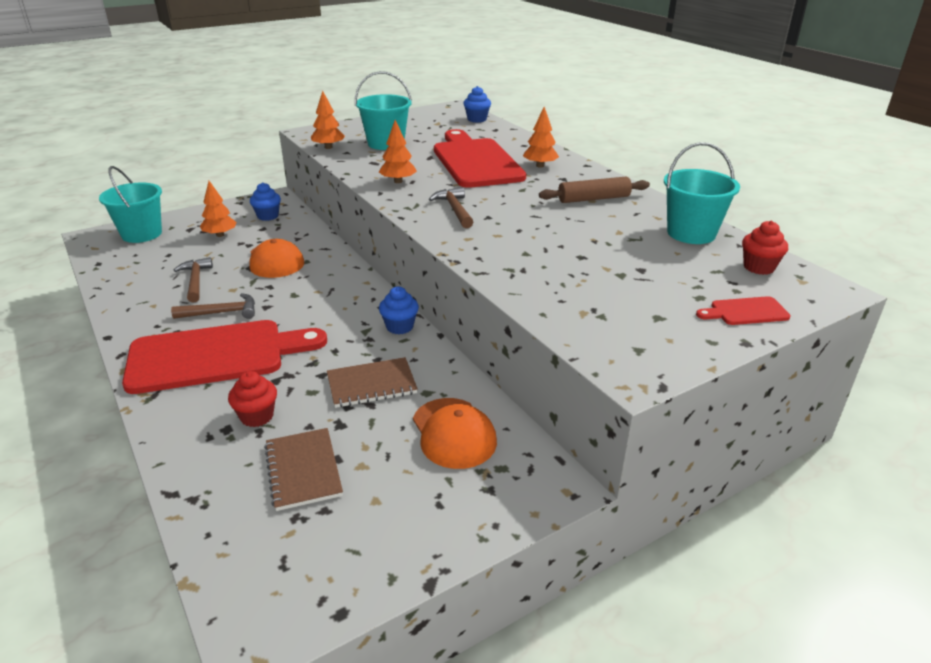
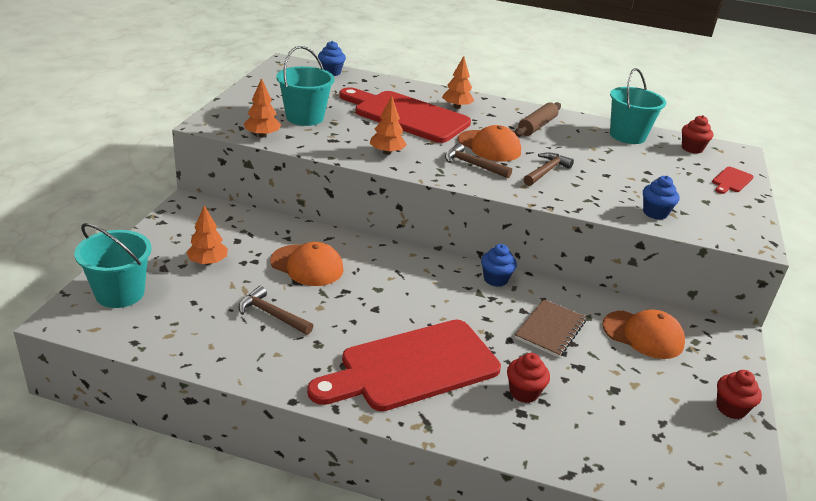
camera: 45 degrees left, 0 degrees up
(215, 356) = (413, 367): red cutting board -> red cutting board turned 150 degrees counterclockwise
(222, 312) = (350, 331): brown hammer -> brown hammer (546, 171)
(268, 216) = (219, 226): blue cupcake -> blue cupcake (655, 213)
(303, 470) = (611, 408): brown notebook -> none
(418, 544) = (731, 408): none -> red cupcake
(503, 201) = (489, 146): none -> orange cap

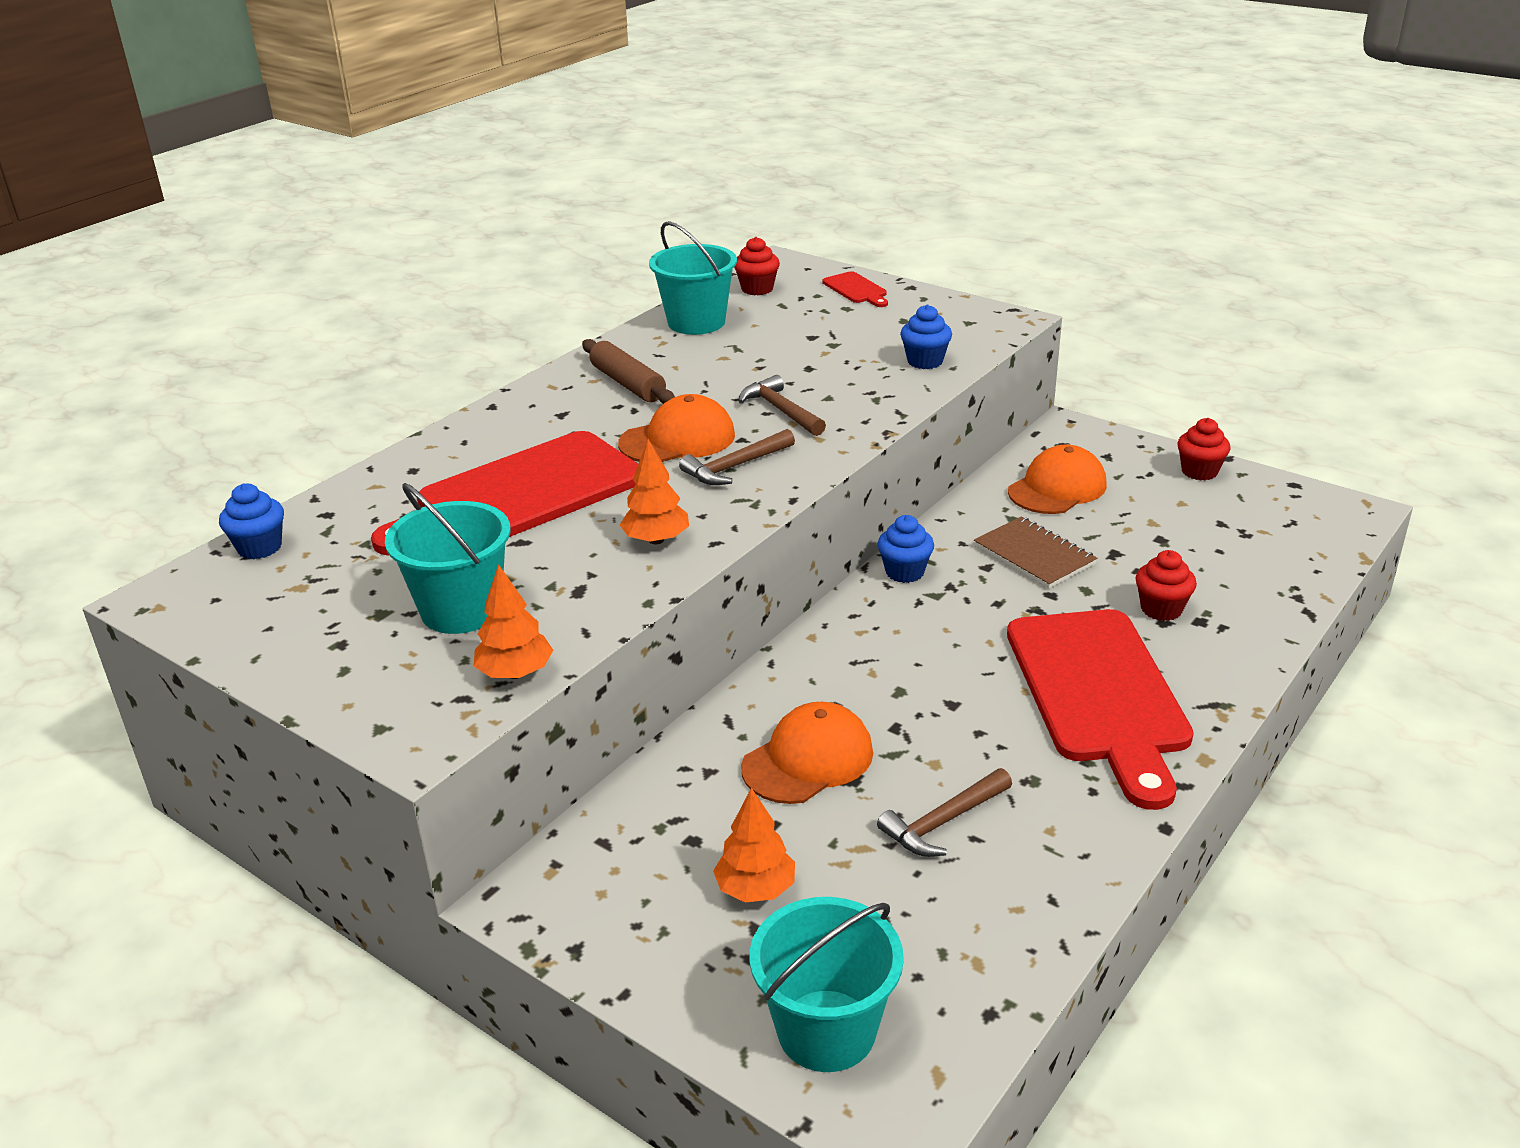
camera: 65 degrees left, 0 degrees up
(456, 107) = (514, 439): orange tree -> none

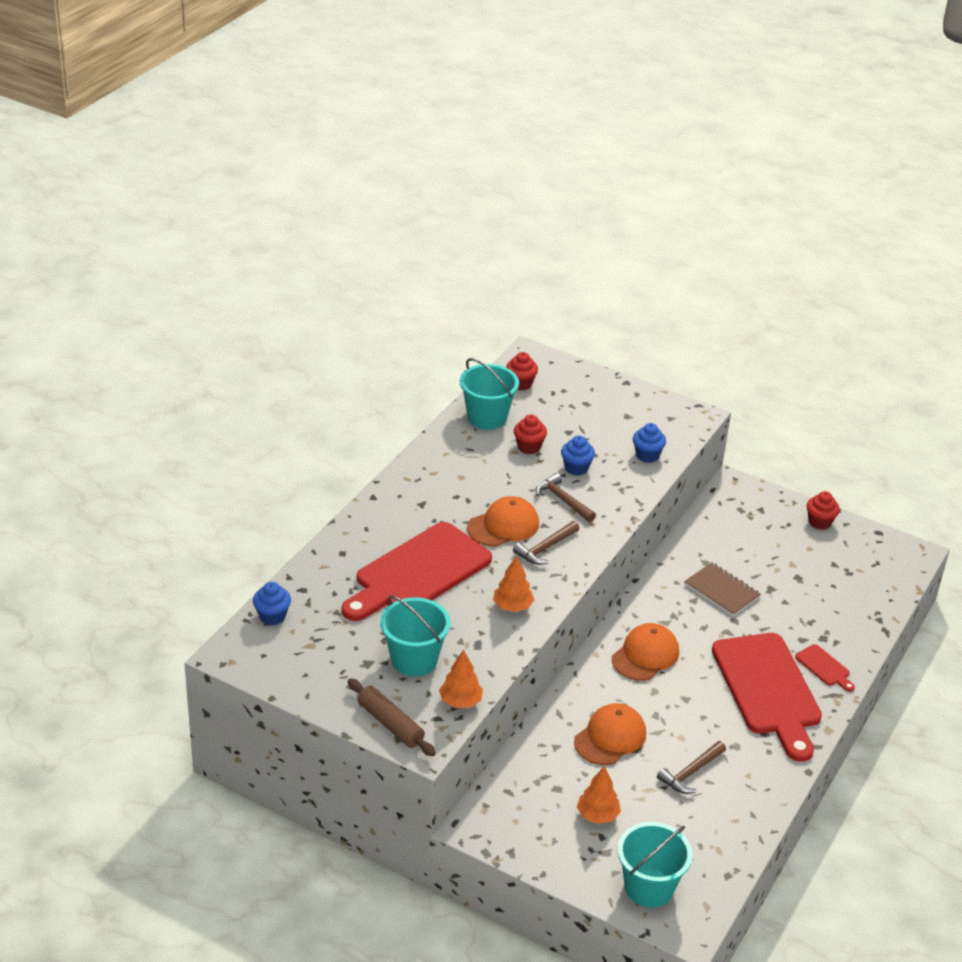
camera: 10 degrees left, 5 degrees up
(628, 384) = (457, 476): brown rolling pin -> brown rolling pin (390, 724)
(856, 289) = (589, 385): red cutting board -> red cutting board (824, 667)
(904, 572) = (644, 605): blue cupcake -> blue cupcake (576, 468)
(1057, 488) = (731, 537): orange cap -> orange cap (645, 655)
(1161, 609) = (800, 630): red cupcake -> red cupcake (529, 447)

